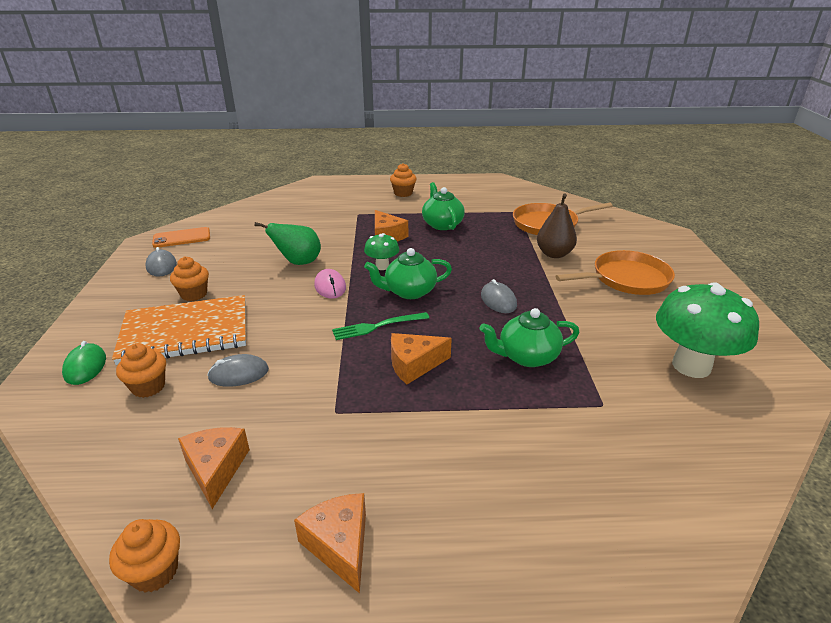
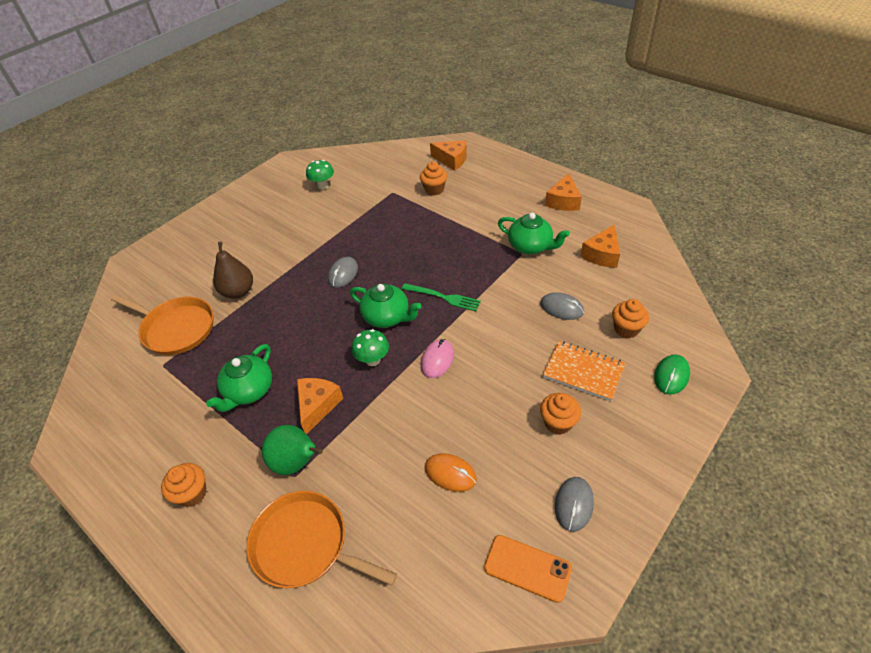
camera: 135 degrees left, 15 degrees up
(155, 571) = (644, 226): orange cupcake -> orange cupcake (434, 190)
(185, 332) = (583, 371): orange notebook -> orange notebook, size x0.63
(260, 247) = (450, 473): none -> orange mouse
(298, 262) = (435, 415): green pear -> green pear (296, 462)
(414, 365) = (452, 257): orange cheese -> orange cheese (452, 160)
(527, 356) = (387, 230): green teapot -> green teapot (530, 246)
(627, 279) = (243, 244): orange pan -> orange pan (304, 545)
(691, 366) = (323, 186): green mushroom -> green mushroom, size x0.50

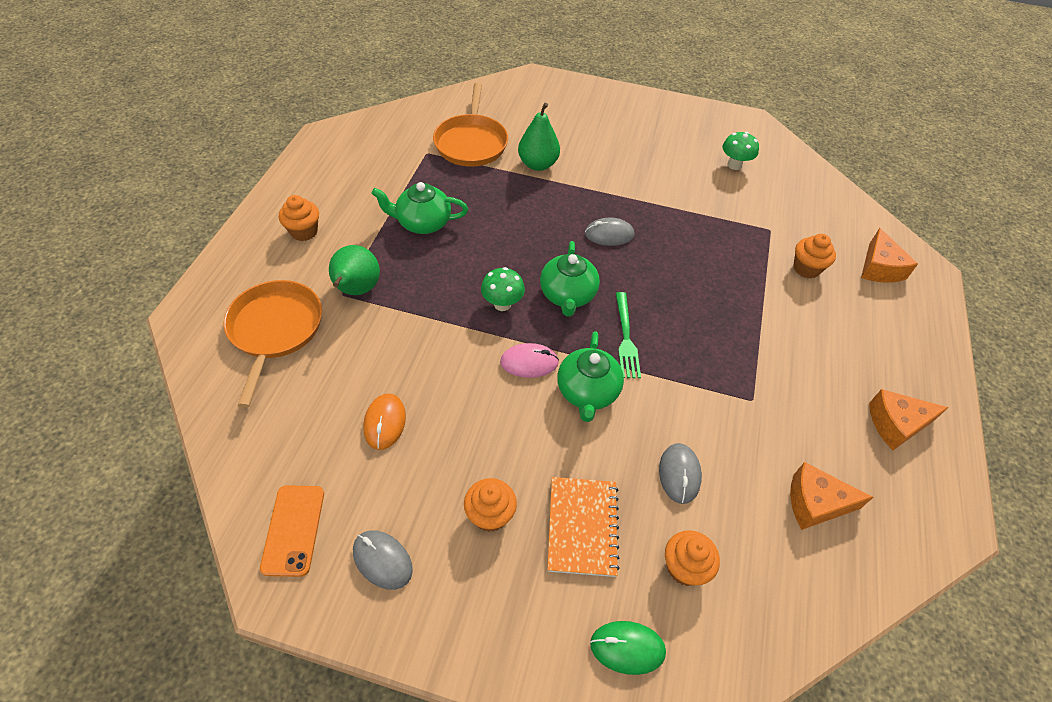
camera: 60 degrees right, 5 degrees up
(238, 292) = (538, 164): brown pear -> green pear
(317, 406) = (426, 280): orange cheese -> none
(530, 246) = (772, 407): green teapot -> green teapot (587, 392)
(573, 504) = (382, 560): grey mouse -> grey mouse turned 45 degrees clockwise

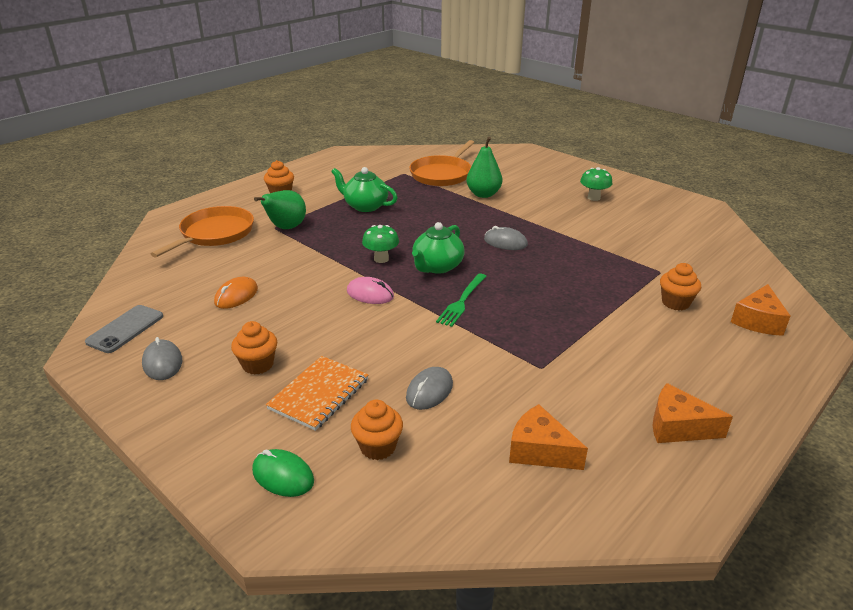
camera: 30 degrees right, 20 degrees down
(293, 530) = (125, 329): orange phone -> grey phone
(587, 392) = (399, 322): green teapot -> none
(734, 165) = (661, 227): green mushroom -> green mushroom (593, 198)

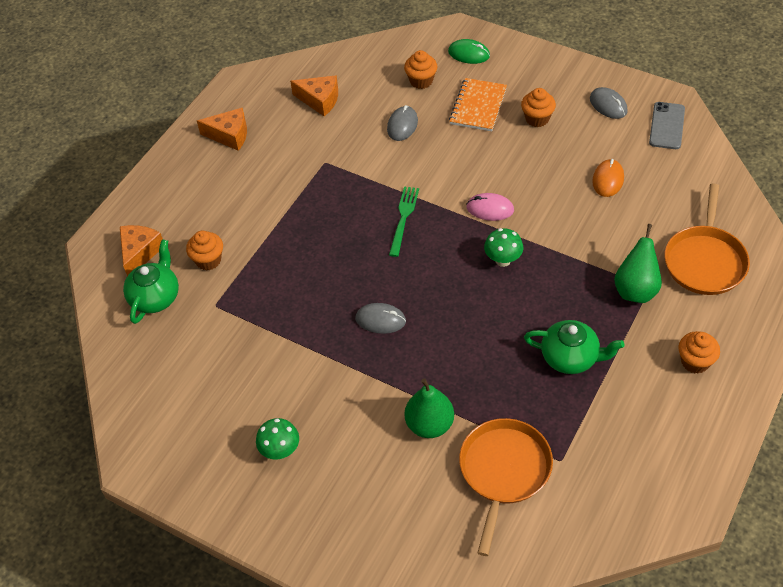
camera: 170 degrees right, 20 degrees up
(437, 266) = (442, 261): green teapot -> green teapot (155, 297)

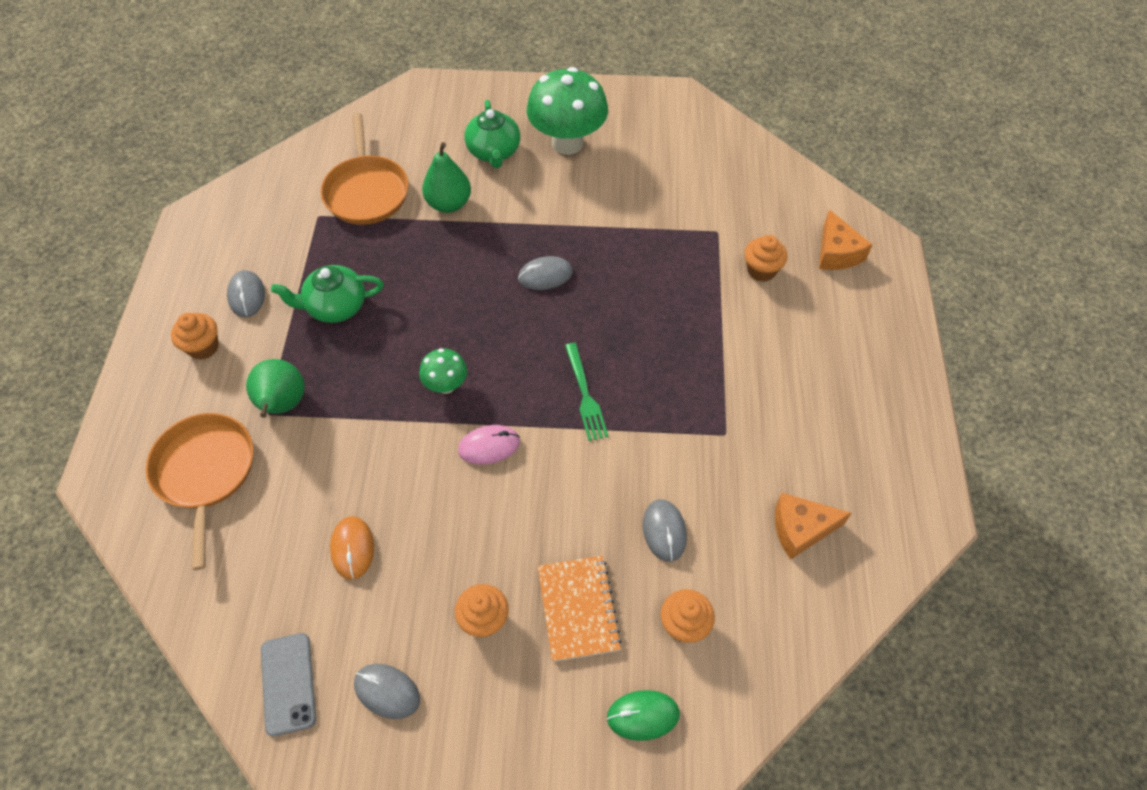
camera: 150 degrees right, 5 degrees up
(155, 297) = (780, 218): green teapot -> green teapot (494, 152)
(229, 135) = (870, 427): orange cheese -> none
(280, 451) = (567, 143): green mushroom -> green mushroom, size x2.00
(648, 398) = (246, 295): none -> grey mouse

